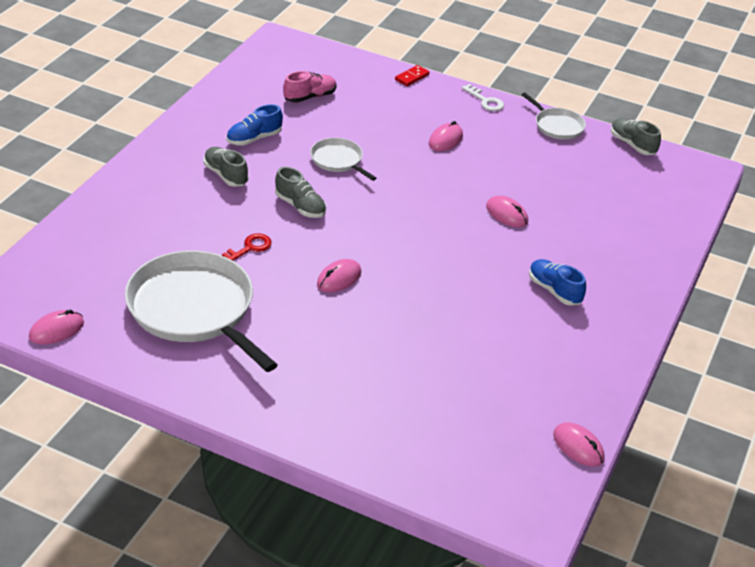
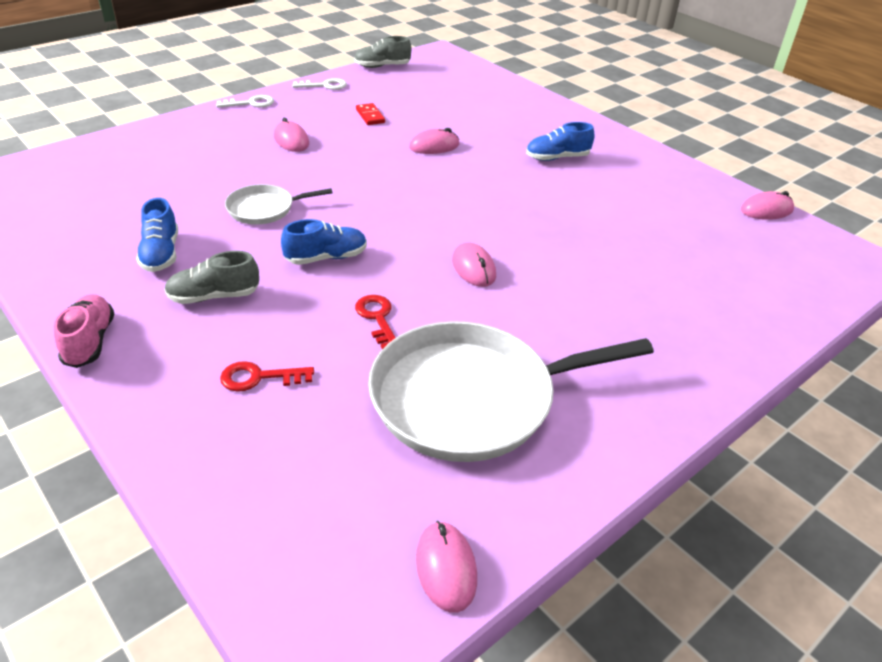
camera: 65 degrees left, 0 degrees up
(163, 218) = (259, 378): none -> red key
(300, 206) = (326, 257): grey shoe -> blue shoe
(310, 97) = (124, 192): pink shoe -> pink shoe (90, 341)
(412, 77) = (165, 125): red domino -> red domino (370, 116)
(557, 126) = (324, 85): white pan -> white key

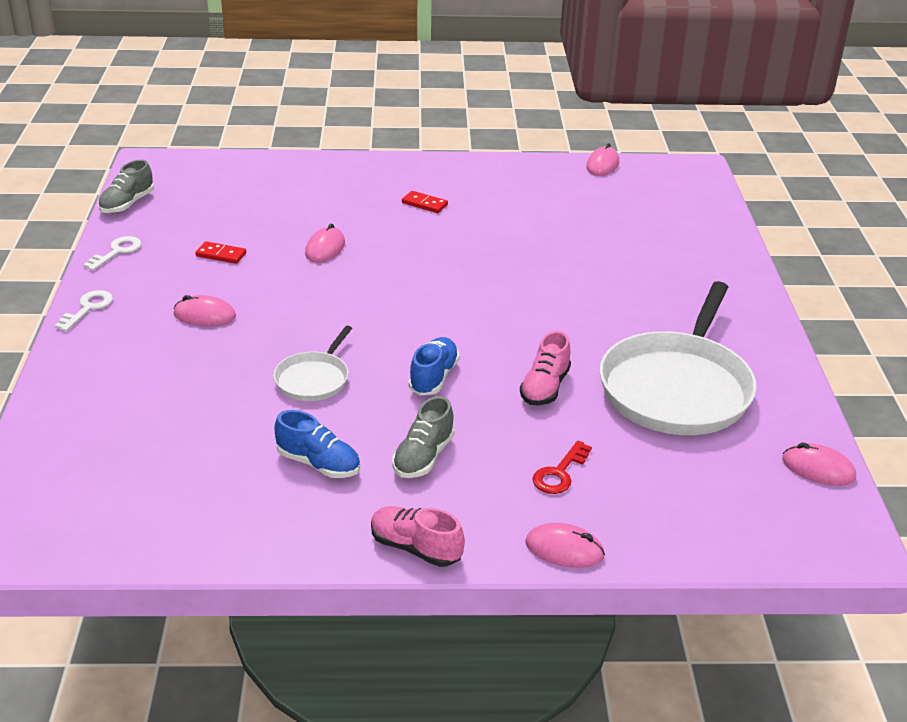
camera: 50 degrees left, 5 degrees down
(377, 318) = (545, 387): red key -> pink shoe
(473, 268) = (530, 316): pink mouse -> pink mouse (564, 549)
(557, 158) = (424, 204): blue shoe -> red domino

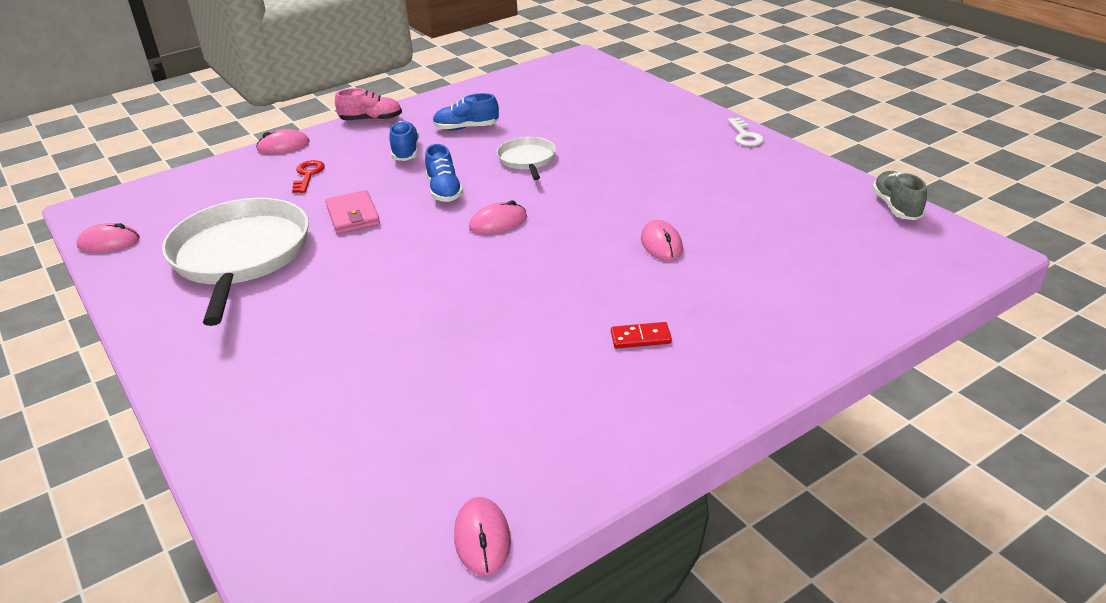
camera: 150 degrees right, 0 degrees up
(117, 252) = (811, 172): white key -> none
(204, 315) = (662, 162): pink mouse -> pink mouse (498, 223)
(221, 255) = (734, 203): red domino -> none
(423, 457) = (405, 152): grey shoe -> blue shoe
(545, 387) = (353, 216): pink shoe -> pink wallet

